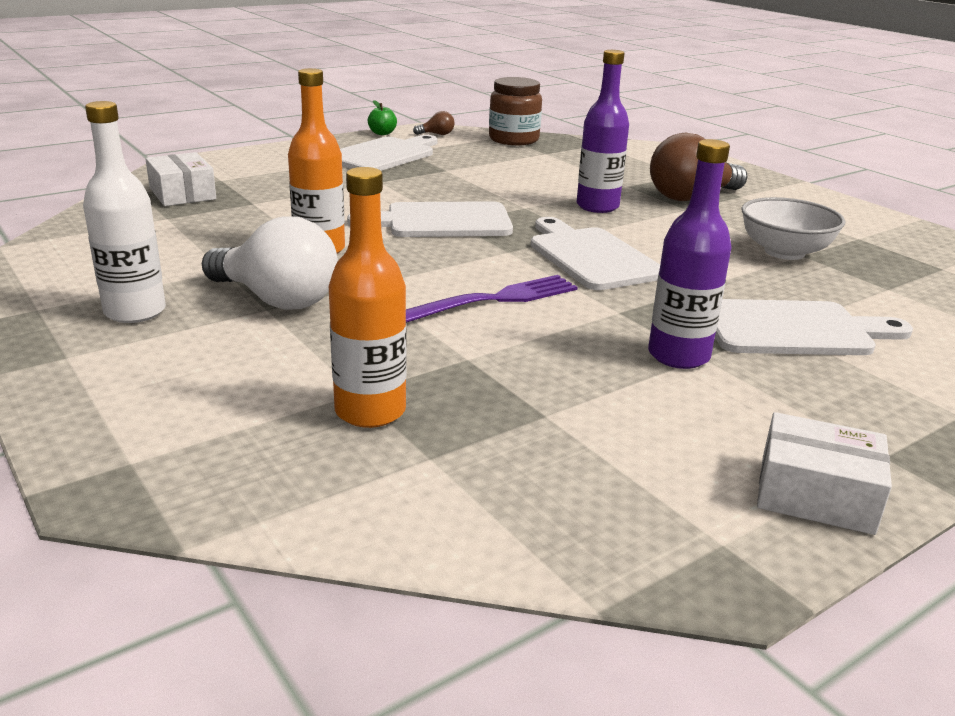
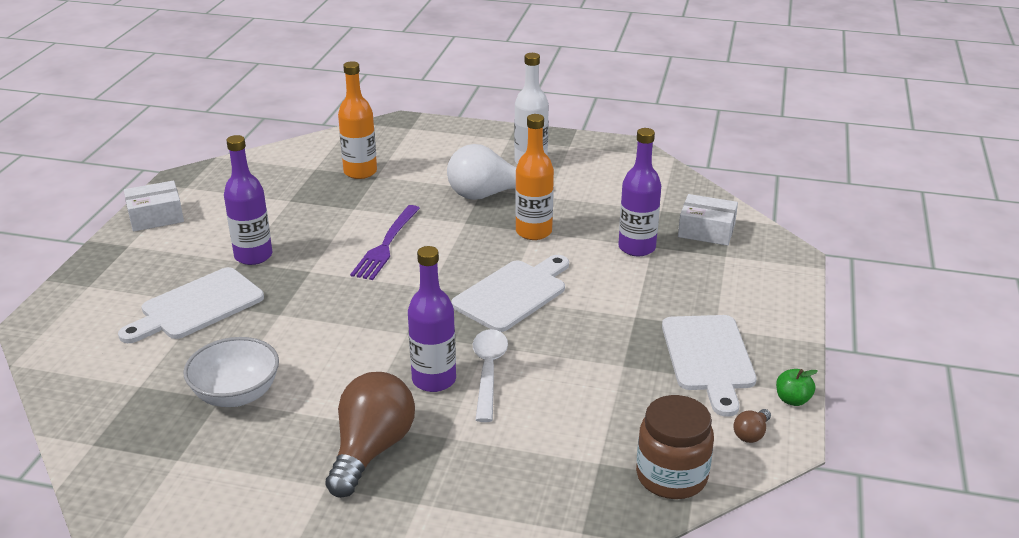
camera: 140 degrees right, 5 degrees up
(267, 206) = (637, 248): none -> purple bottle
(547, 197) = (488, 371): none -> white spoon
(590, 256) = (373, 310): white cutting board -> none

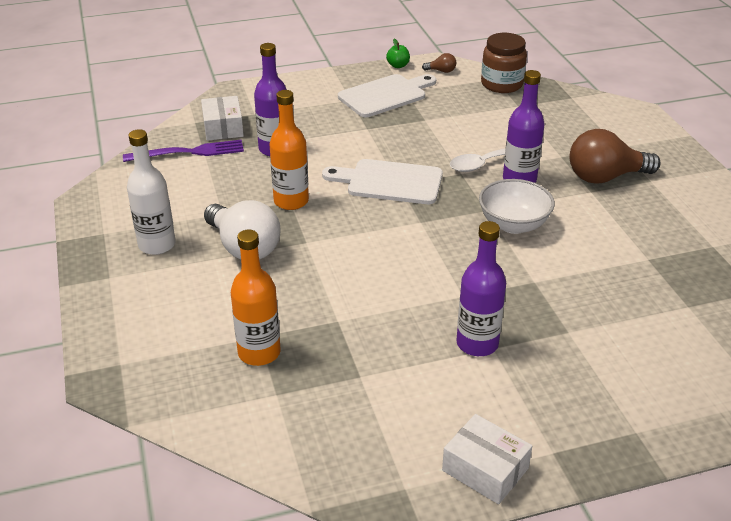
camera: 120 degrees left, 5 degrees up
(197, 306) = (578, 334): white cutting board -> none
(236, 394) = (635, 253): white bowl -> white bowl (513, 224)
(386, 245) = (383, 270): purple fork -> purple fork (189, 152)

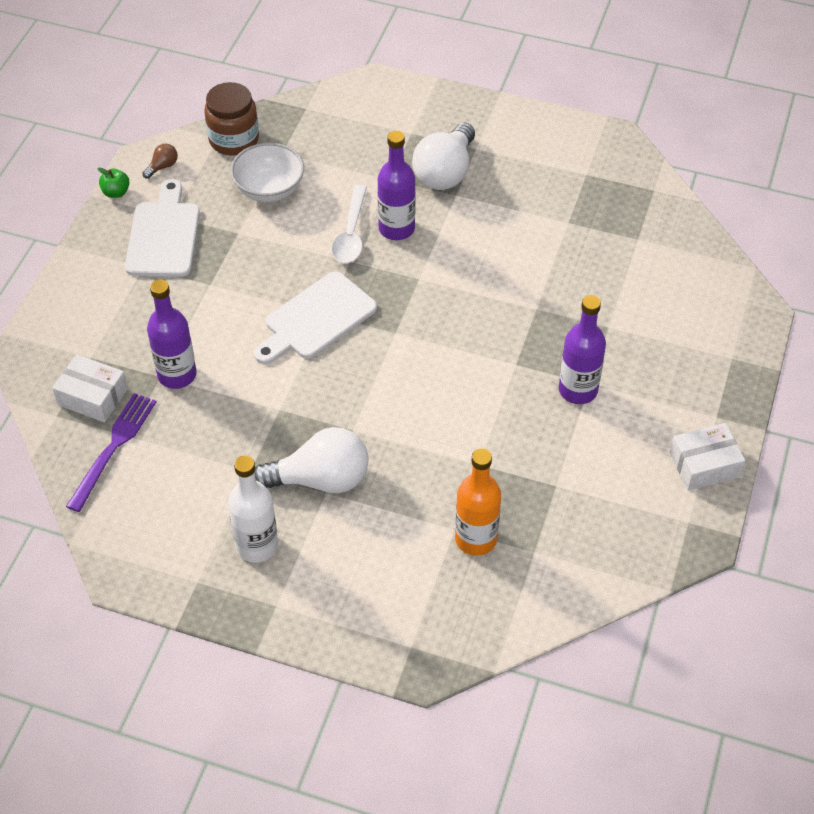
camera: 55 degrees left, 15 degrees up
(291, 201) = (279, 408): orange bottle -> none
(513, 224) = (454, 274): white bowl -> white bowl (269, 190)
(605, 177) = (445, 172): brown light bulb -> white light bulb

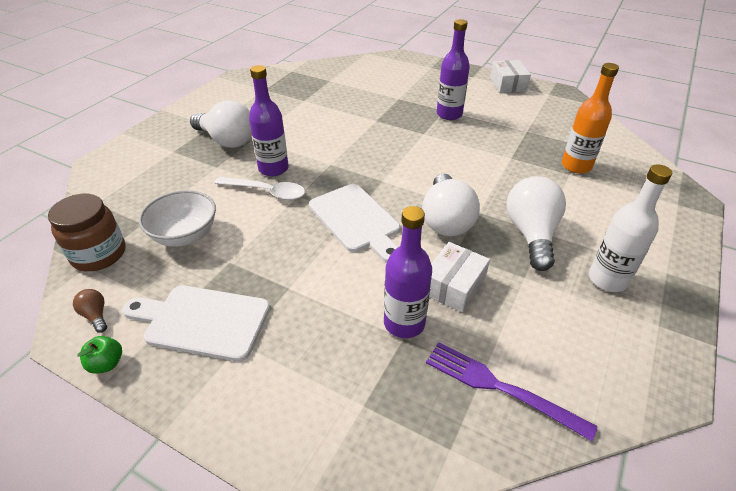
camera: 80 degrees left, 10 degrees down
(93, 396) = (425, 405): white box -> white box (453, 285)
(332, 399) = (446, 220): none -> white light bulb

